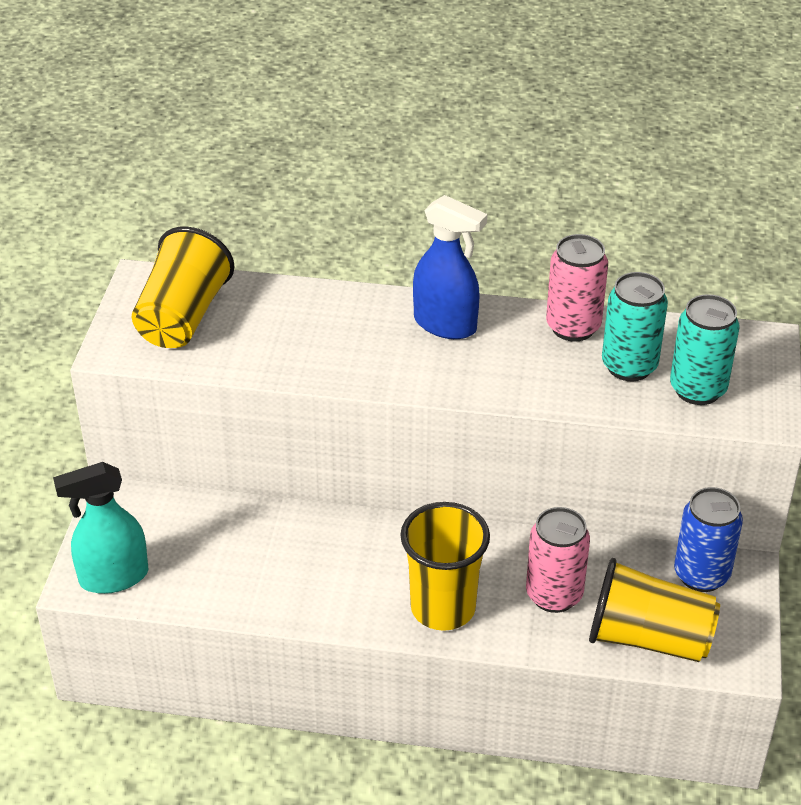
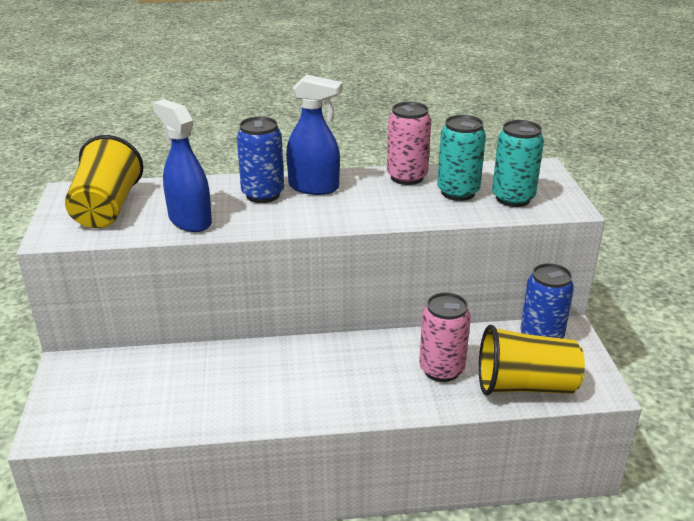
camera: 15 degrees left, 10 degrees down
(113, 577) = (76, 422): turquoise spray bottle -> none
(277, 355) = (190, 221): none -> blue spray bottle
(377, 326) = (263, 194): none -> blue can
(443, 608) = (360, 394): yellow cup -> none

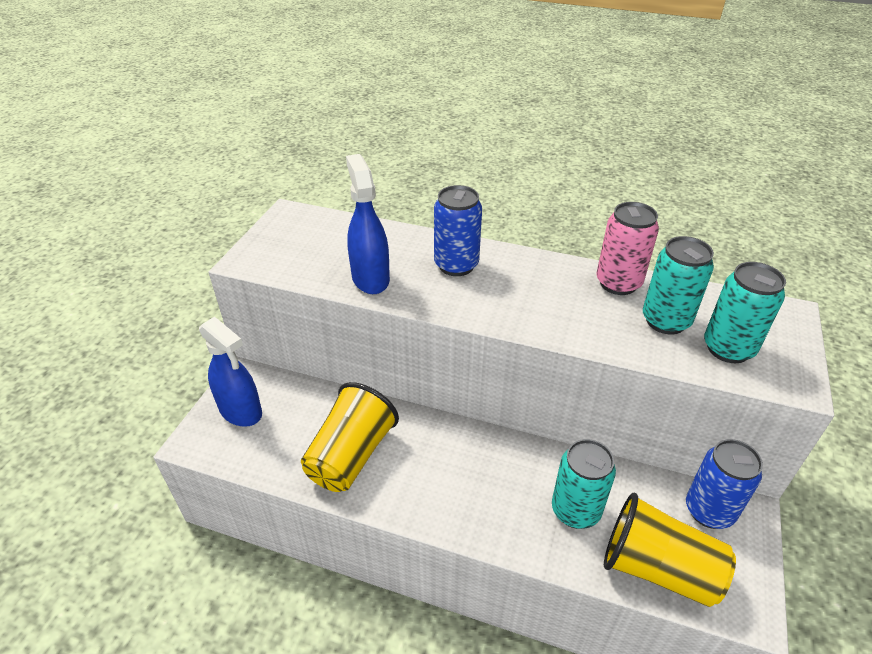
camera: 25 degrees right, 10 degrees up
(107, 208) = (308, 242): yellow cup -> yellow cup (351, 455)
(314, 187) = (512, 270): blue spray bottle -> blue spray bottle (241, 411)
(441, 370) = (575, 510): pink can -> turquoise can

